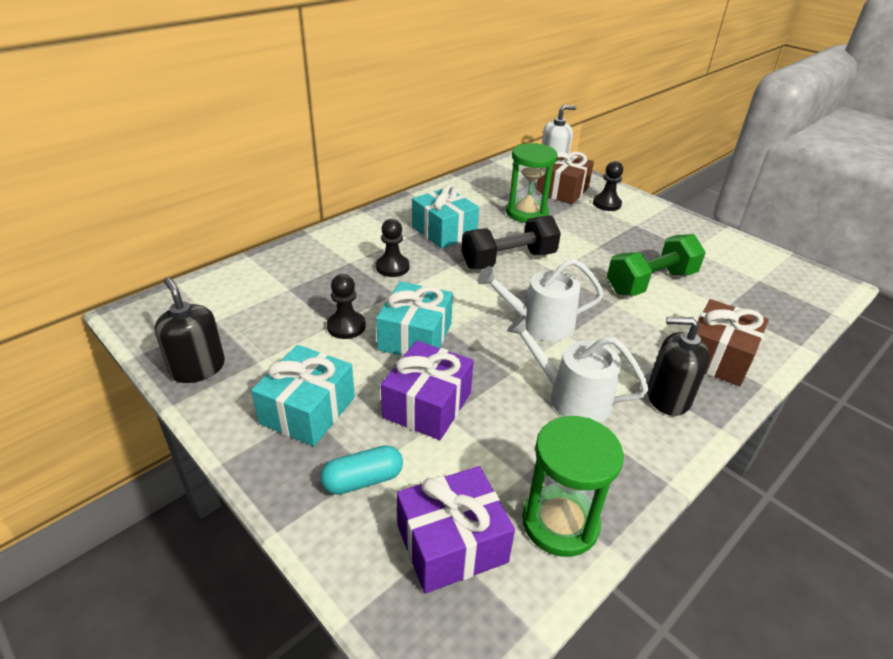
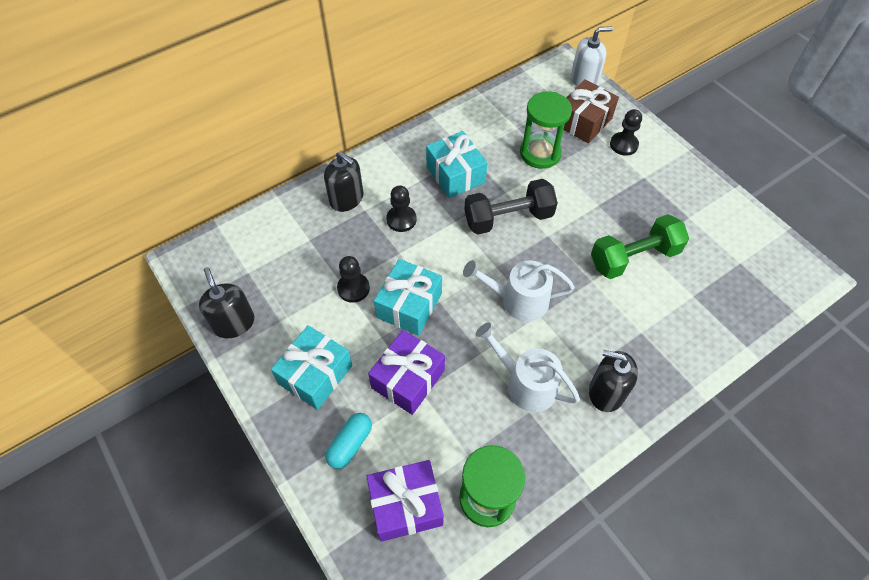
camera: 10 degrees right, 20 degrees up
(328, 254) = (346, 199): none -> black soap dispenser
(363, 480) = (350, 444): turquoise capsule -> turquoise capsule turned 45 degrees counterclockwise
(717, 357) = (665, 353): brown gift -> none

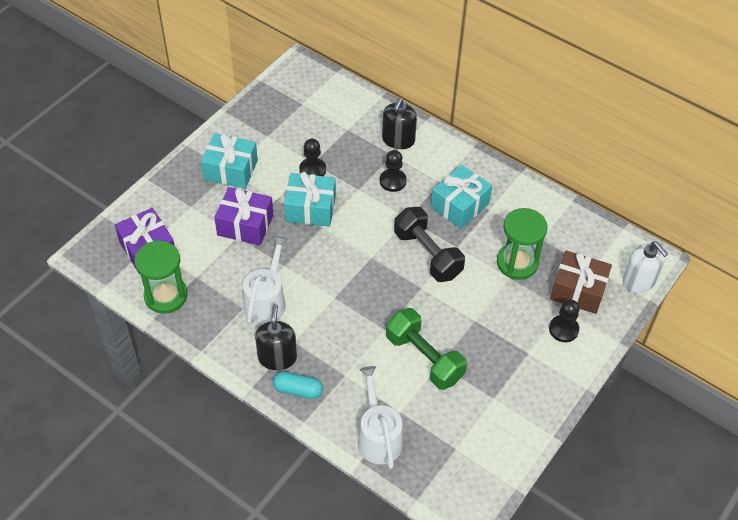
camera: 70 degrees right, 5 degrees down
(234, 323) = (256, 111): black soap dispenser -> none
(350, 444) = (183, 205): turquoise capsule -> turquoise capsule (298, 390)
(518, 300) = (343, 280): white watering can -> white watering can (378, 437)

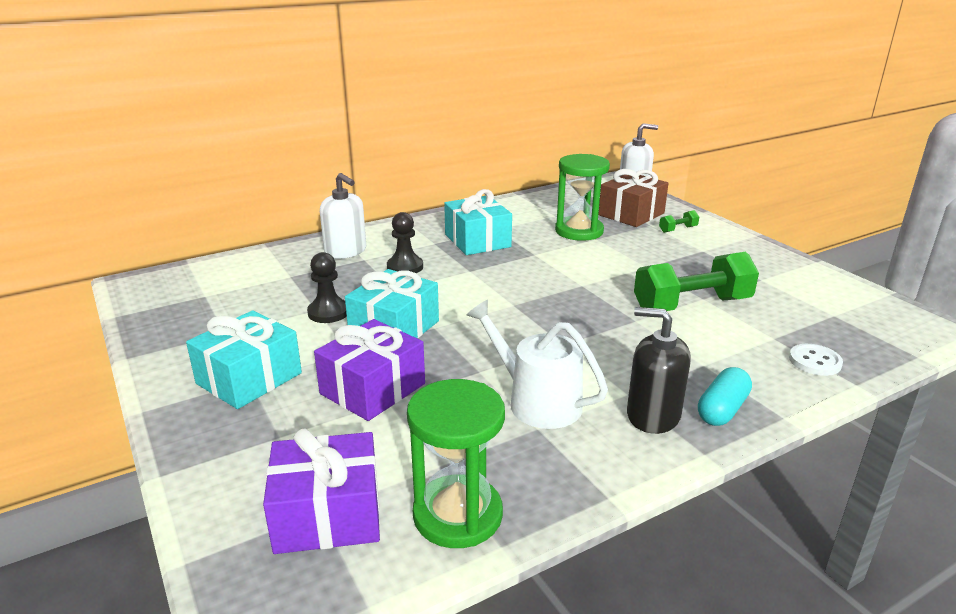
camera: 65 degrees left, 25 degrees down
(378, 437) = (814, 361): white watering can -> white button
(398, 140) = (346, 251): black soap dispenser -> white soap dispenser
(427, 254) = (534, 271): black dumbbell -> none
(563, 329) = (678, 229): black pawn -> green dumbbell

